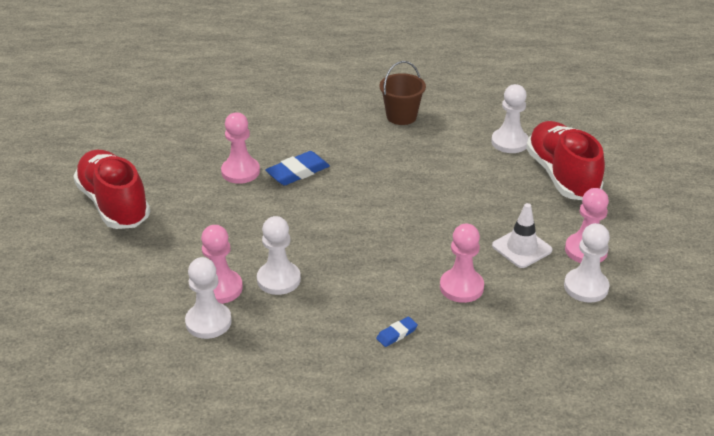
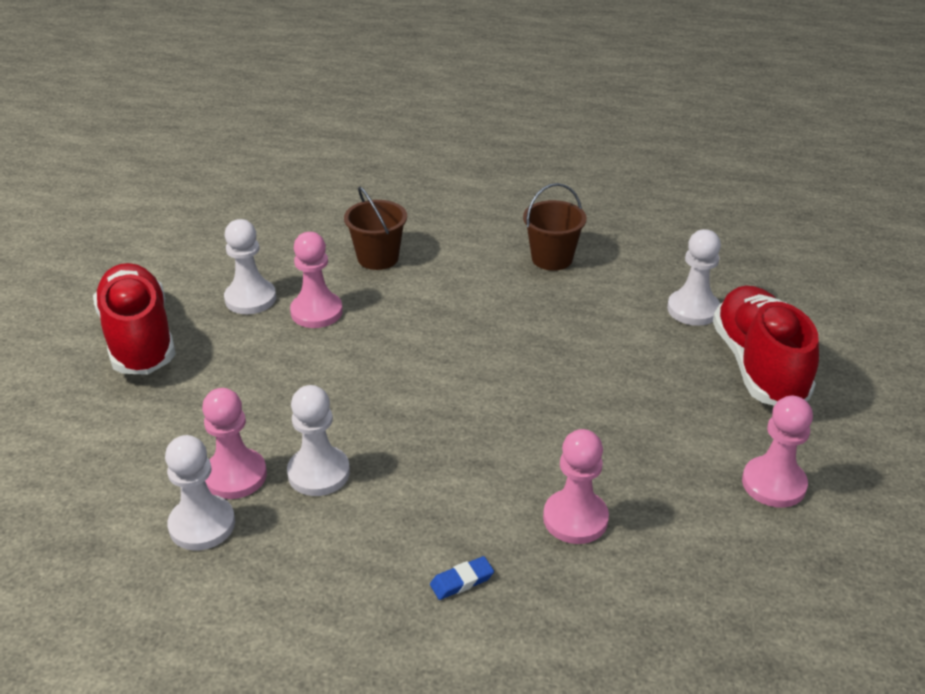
camera: 10 degrees right, 0 degrees up
(273, 128) = (378, 258): none -> brown bucket
(298, 172) = (392, 321): blue eraser -> none
(522, 248) = (678, 468): white traffic cone -> none
(586, 287) = (763, 543): white pawn -> white pawn (250, 299)

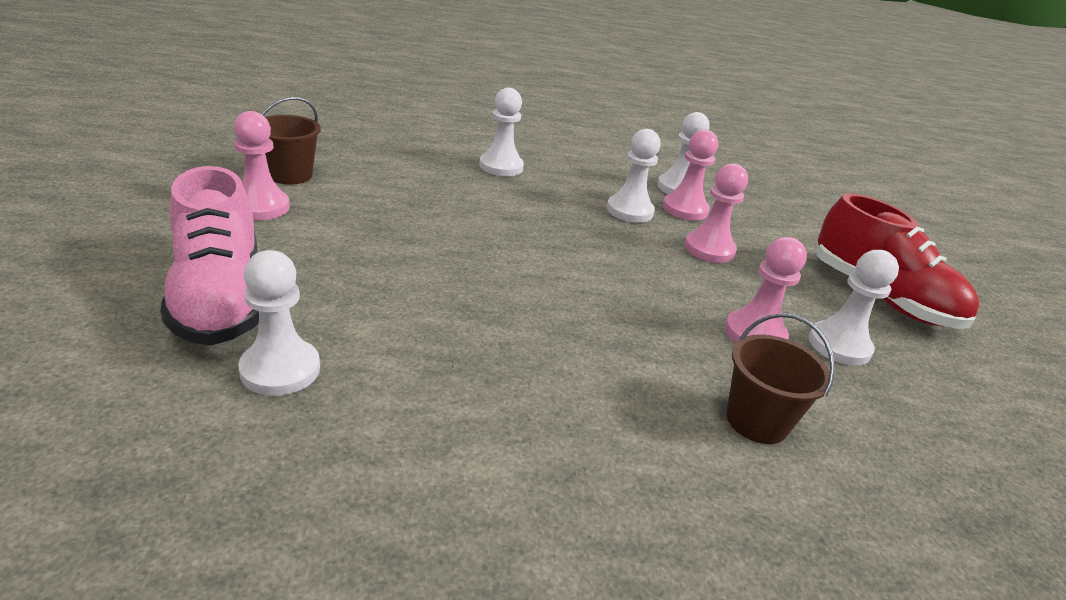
camera: 160 degrees right, 5 degrees down
(462, 581) = (501, 166): blue eraser -> white pawn
(552, 258) = (502, 447): brown bucket -> brown bucket (290, 175)
(575, 519) = (431, 190): pink pawn -> pink pawn (709, 249)
(758, 366) = (220, 299): red shoe -> pink shoe

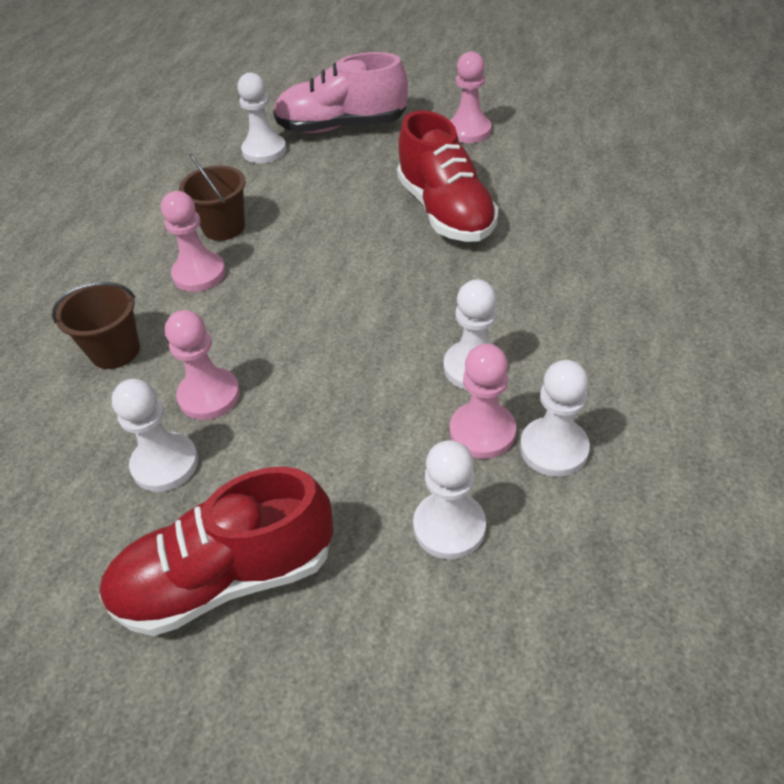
camera: 115 degrees right, 15 degrees up
(290, 175) = (532, 140): brown bucket -> brown bucket (224, 227)
(429, 221) = (445, 211): none -> red shoe
(501, 166) = (587, 272): white pawn -> white pawn (449, 526)
(709, 249) = (372, 419): pink pawn -> pink pawn (199, 274)

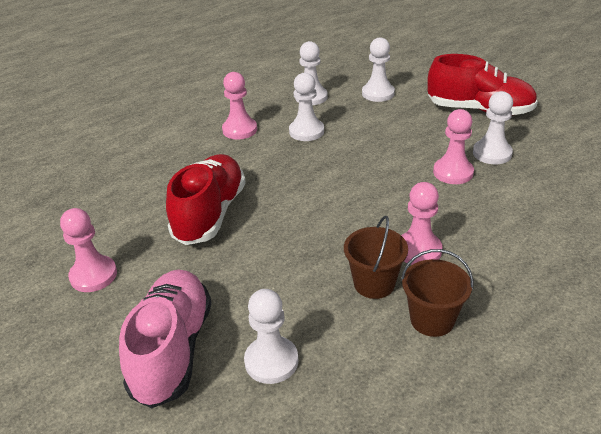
camera: 145 degrees left, 10 degrees down
(115, 351) = (504, 221): brown bucket -> brown bucket (432, 320)
(342, 127) = (172, 350): pink shoe -> pink shoe turned 120 degrees counterclockwise
(482, 432) = (332, 111): pink pawn -> pink pawn (239, 130)

